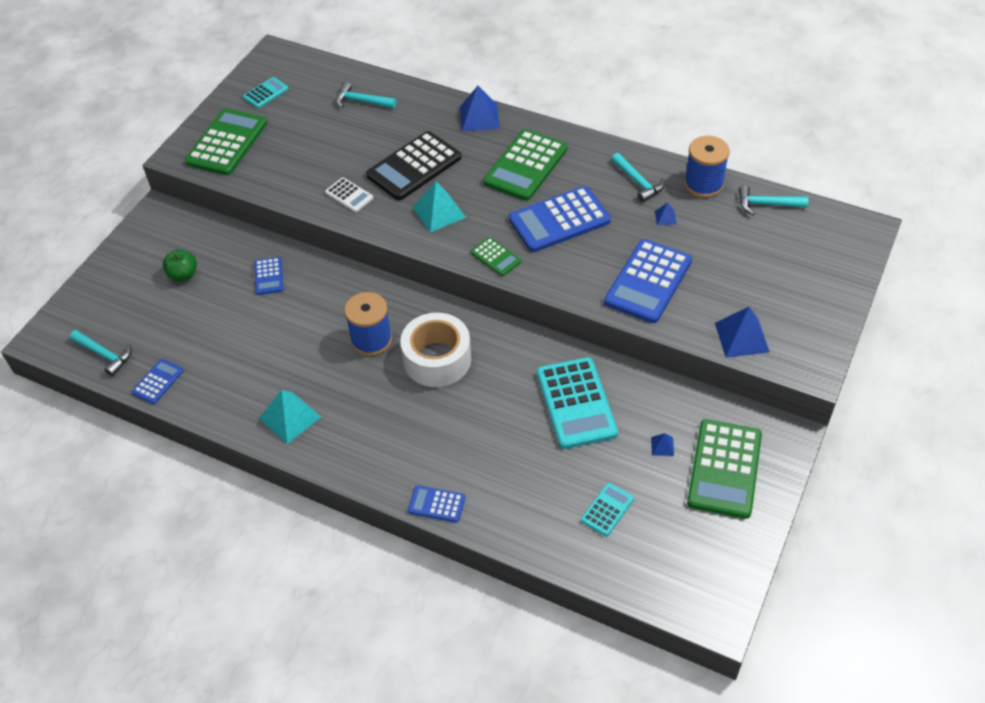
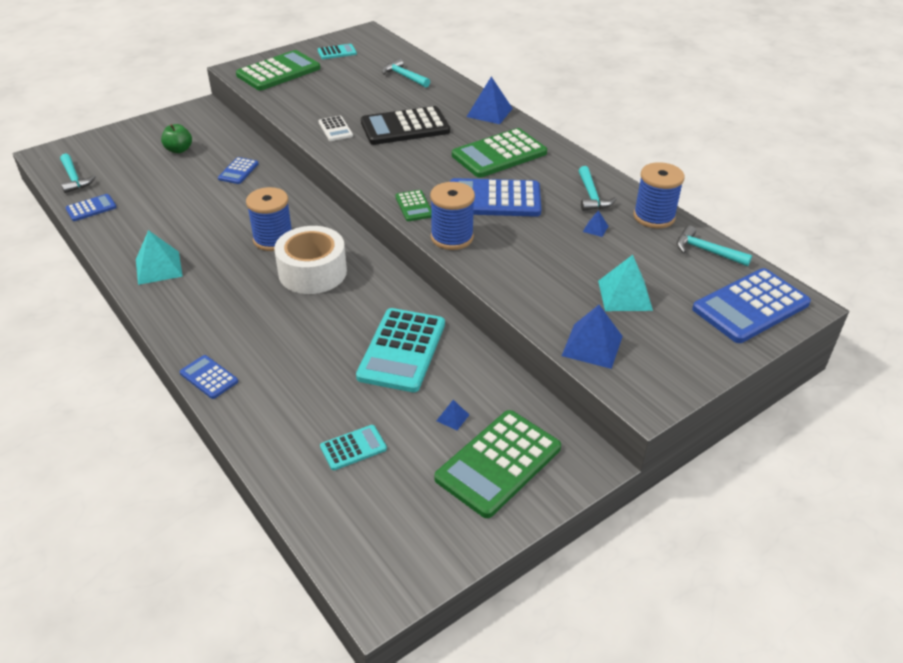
camera: 25 degrees right, 10 degrees down
(439, 212) = (396, 161): turquoise pyramid -> turquoise pyramid (625, 295)
(554, 277) = (452, 237): none -> blue spool
(648, 281) = (536, 270): blue calculator -> blue calculator (750, 306)

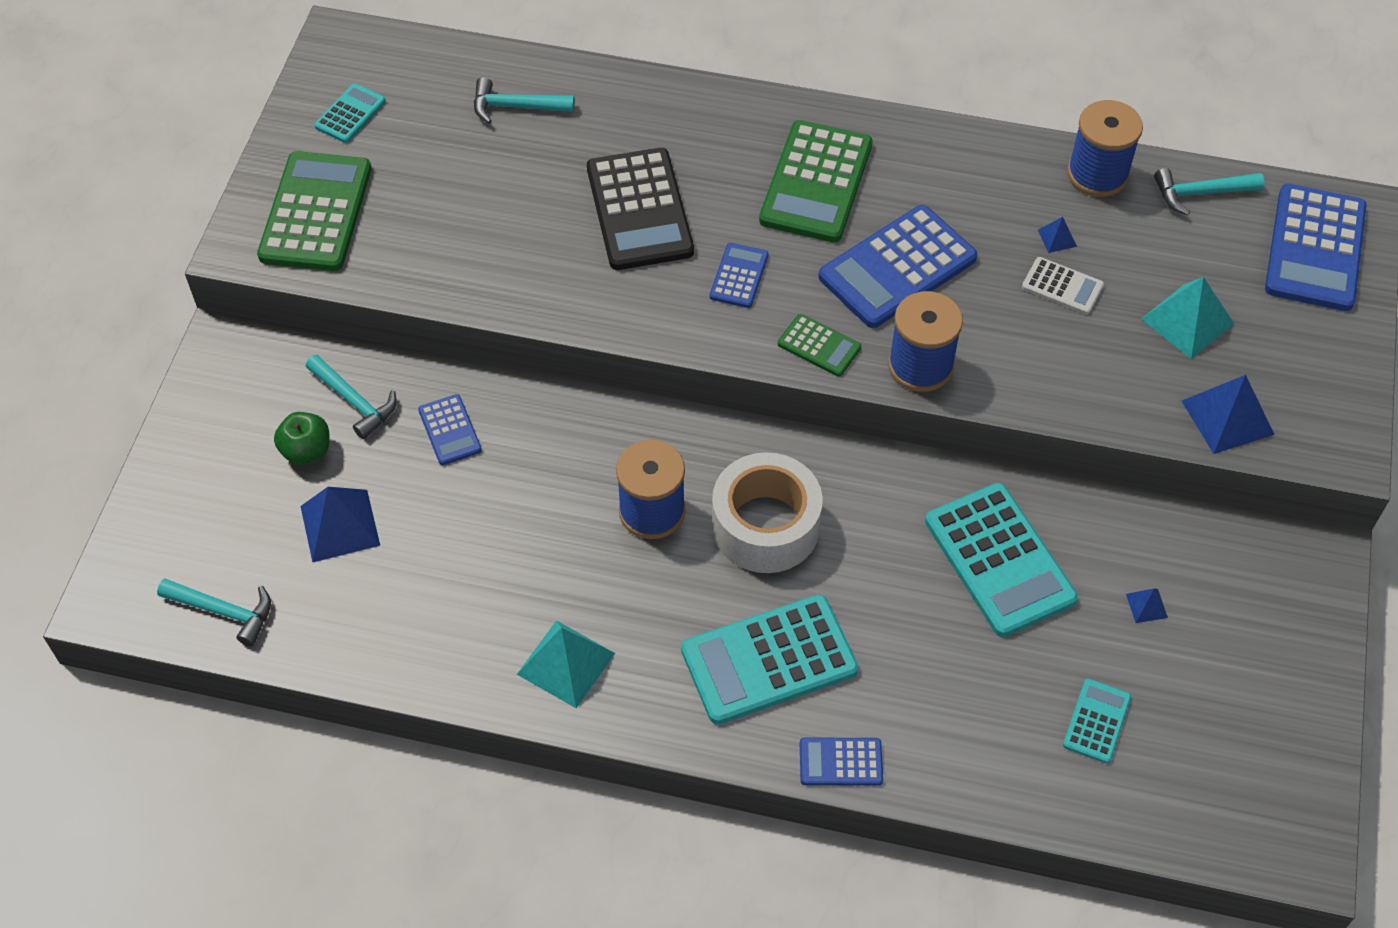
camera: 40 degrees left, 15 degrees up
(91, 208) = (330, 642): blue calculator -> blue calculator (739, 276)
(238, 319) = (769, 660): none -> turquoise calculator
(335, 129) = (551, 276): white calculator -> white calculator (1062, 286)
(405, 127) = (639, 210): black calculator -> black calculator turned 45 degrees counterclockwise
(489, 112) = (716, 108): blue pyramid -> blue pyramid (340, 525)
(498, 463) = (1246, 625): green calculator -> none
(591, 196) = (998, 185): turquoise hammer -> turquoise hammer (354, 402)

